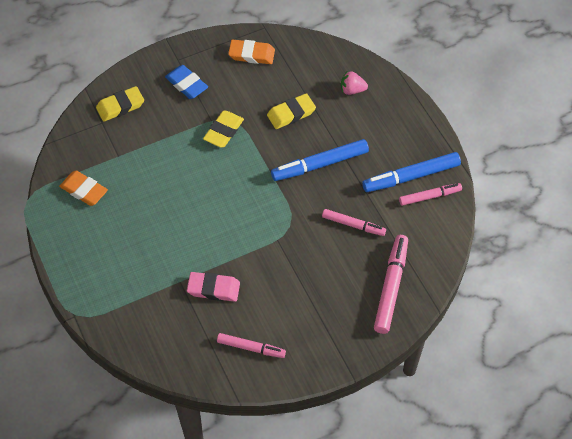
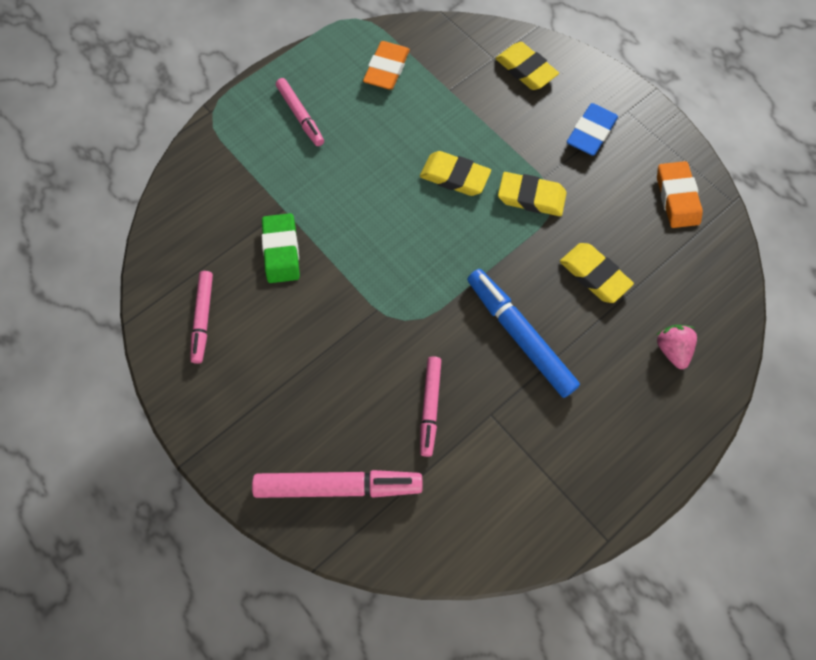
camera: 75 degrees right, 10 degrees up
(192, 170) = (454, 177): none -> yellow eraser
(213, 288) = (281, 251): pink eraser -> green eraser
(411, 176) = (543, 474): blue marker -> none
(430, 196) = (515, 512): pink marker -> pink marker (300, 116)

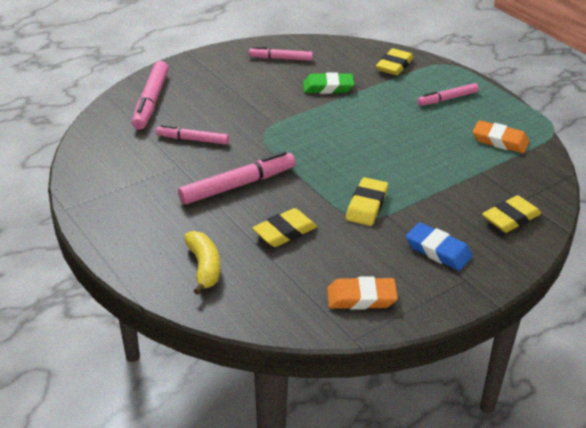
camera: 95 degrees right, 30 degrees down
(454, 177) = (389, 167): yellow eraser -> yellow eraser (394, 66)
(520, 335) = (238, 185): blue marker -> pink marker
(672, 350) = (204, 267): pink strawberry -> yellow banana

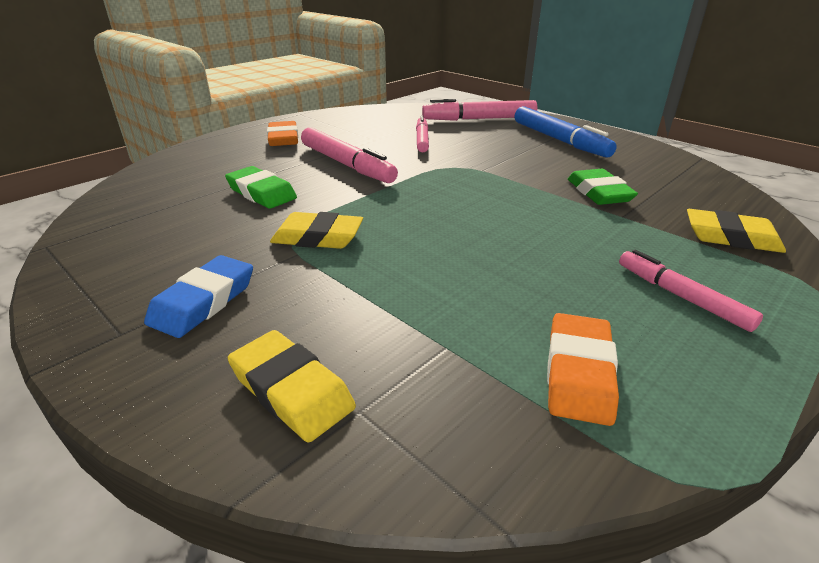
camera: 80 degrees right, 5 degrees down
(204, 267) = (208, 164): yellow banana -> none
(225, 76) = (559, 140): none -> blue marker
(281, 58) = (637, 161): pink marker -> none
(284, 232) = (261, 193): yellow eraser -> green eraser
(361, 298) = (120, 245): orange eraser -> orange eraser (283, 139)

